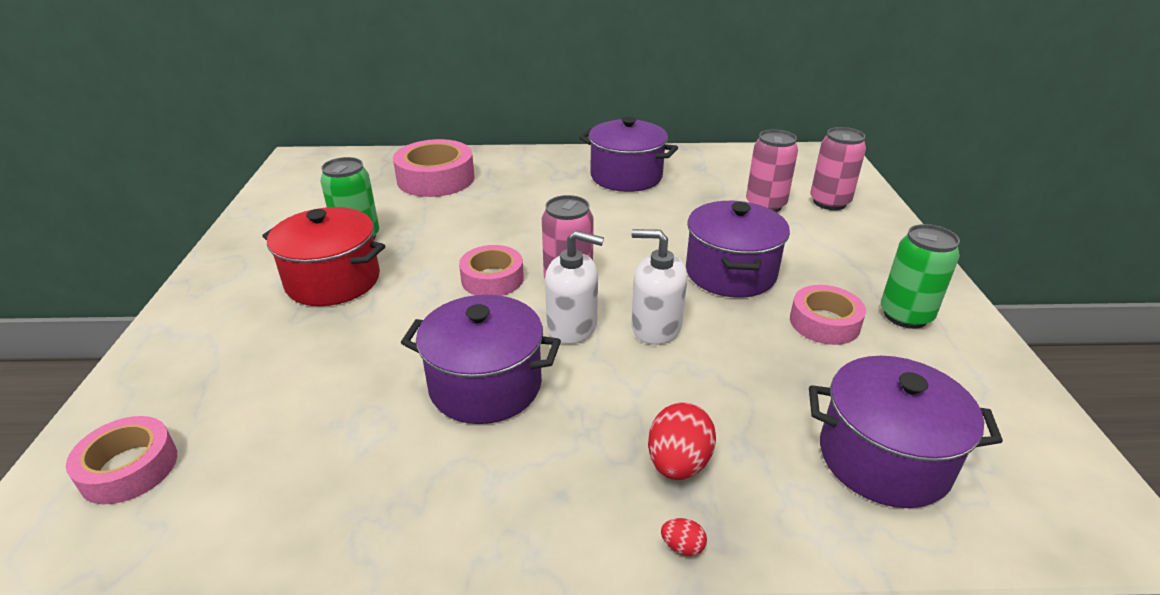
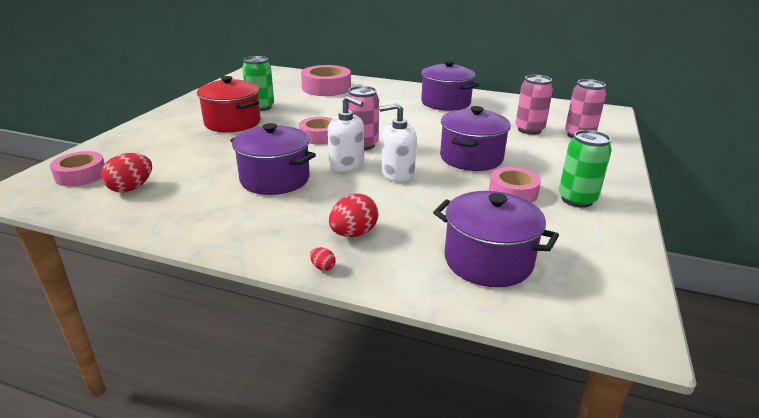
camera: 20 degrees right, 5 degrees down
(250, 472) = (131, 188): none -> red egg
(656, 327) = (397, 174): white soap dispenser -> white soap dispenser turned 45 degrees counterclockwise

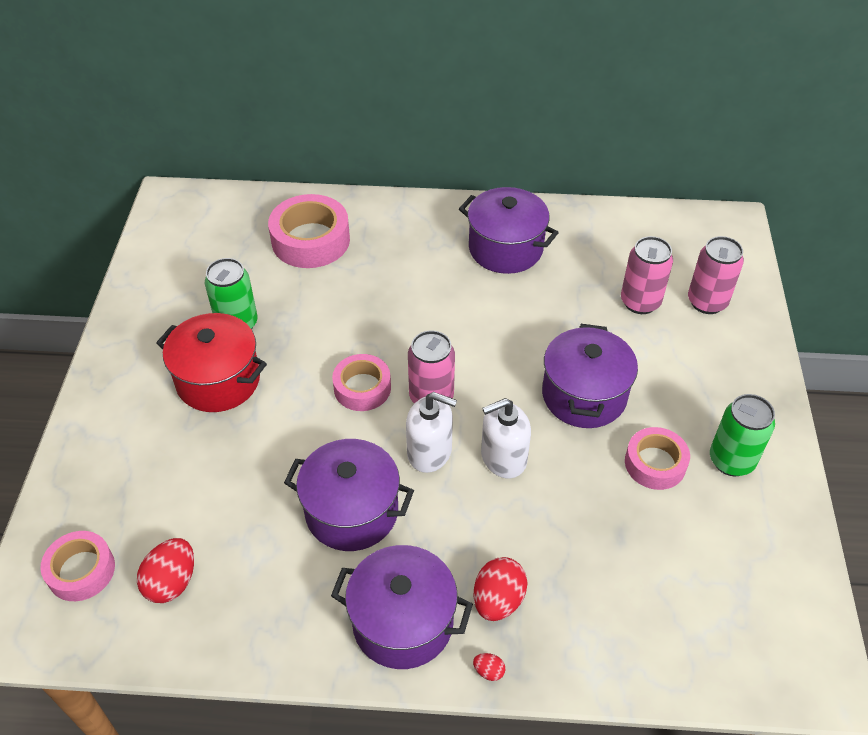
camera: 15 degrees left, 20 degrees up
(488, 261) = (661, 609): purple pot -> purple pot (403, 622)

